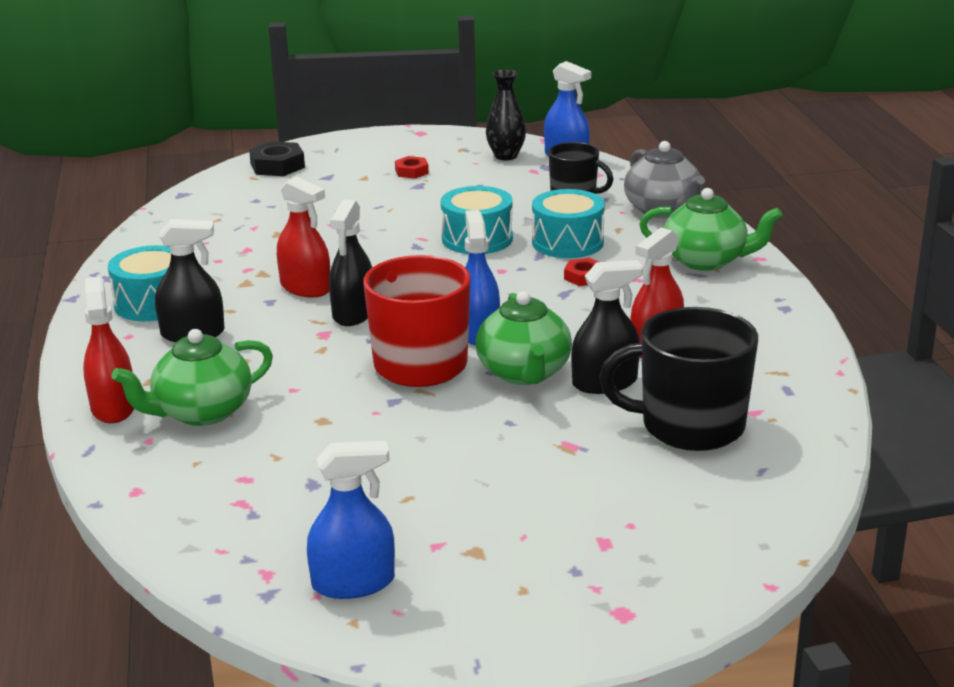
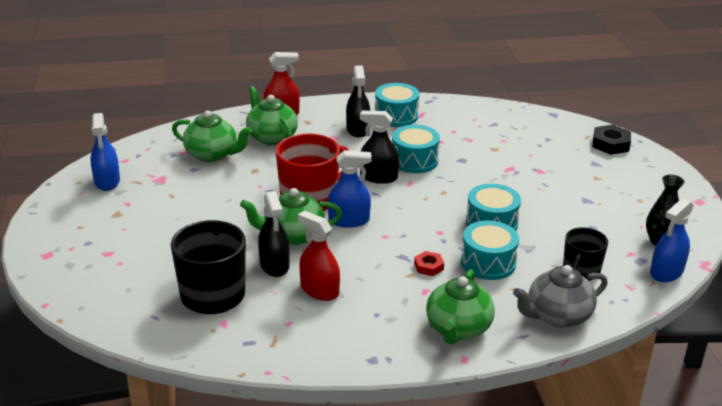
camera: 90 degrees right, 5 degrees up
(259, 469) = (212, 154): none -> green teapot
(305, 287) = (414, 160): red spray bottle -> turquoise drum
(411, 171) = (613, 197): red nut -> none

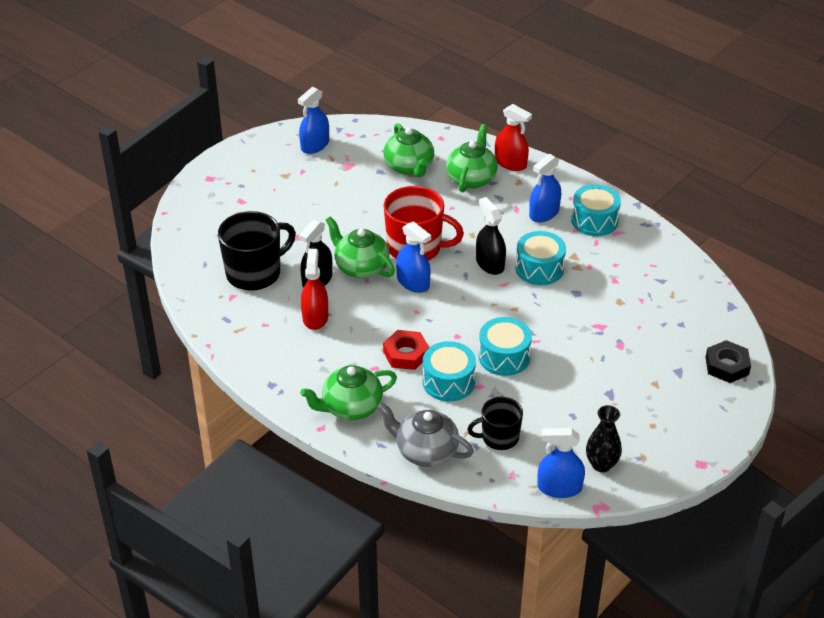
camera: 50 degrees right, 10 degrees up
(358, 129) = (544, 213): black spray bottle -> blue spray bottle
(428, 266) = (406, 354): red nut -> red nut, size x1.62

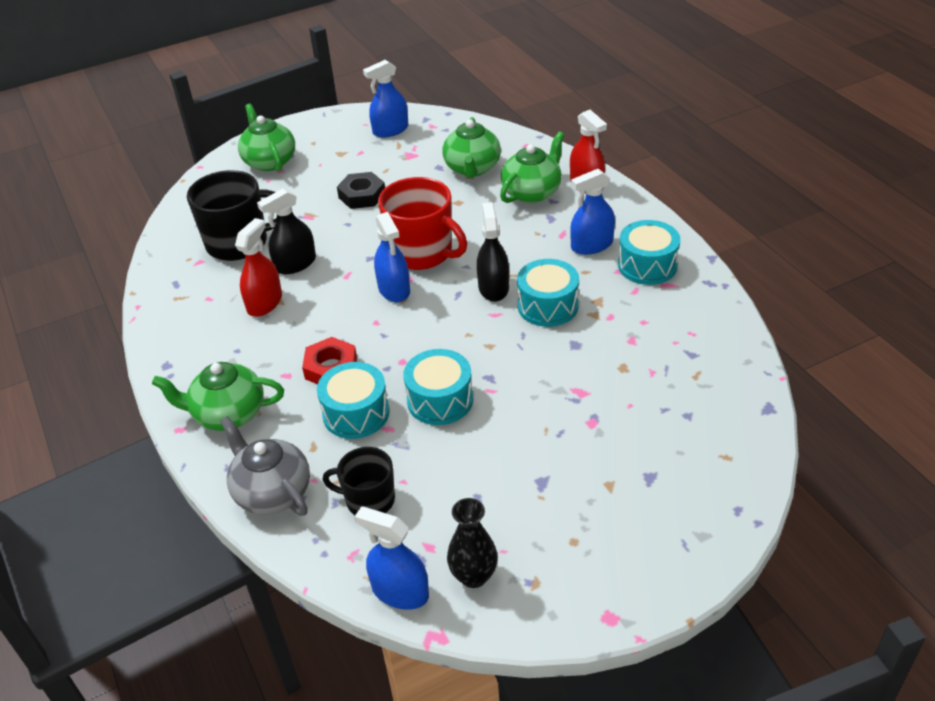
camera: 25 degrees right, 0 degrees up
(361, 267) = (350, 260): green teapot -> green teapot (269, 161)
(727, 366) = (721, 487): black nut -> black nut (362, 195)

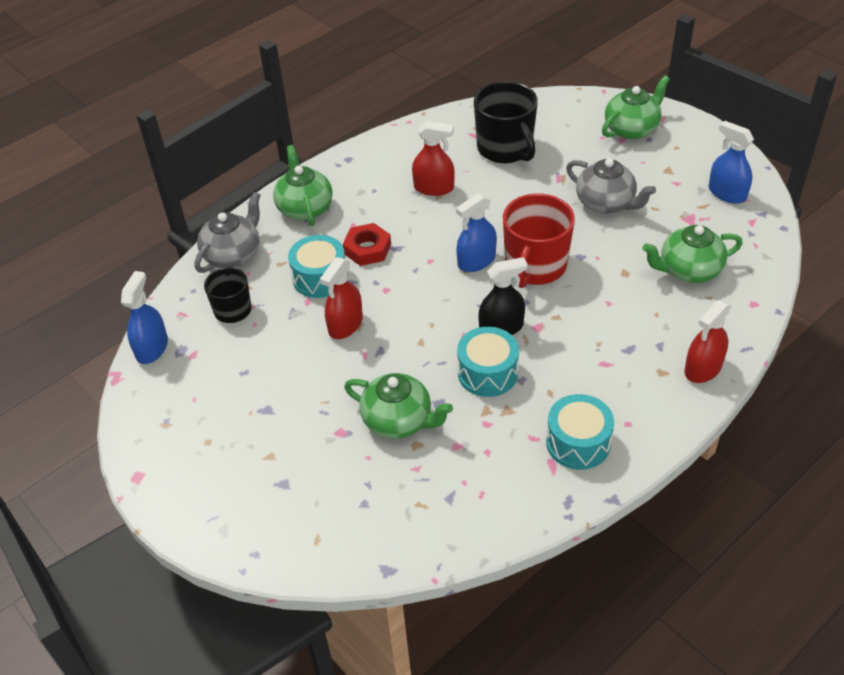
camera: 75 degrees right, 5 degrees up
(295, 264) = (489, 190): black spray bottle -> none
(362, 195) = (606, 203): black nut -> grey teapot
(440, 400) = (345, 324): turquoise drum -> red spray bottle
(473, 576) = (169, 386): black vase -> none
(532, 192) = (667, 326): green teapot -> green teapot (398, 420)
(591, 245) = (595, 391): blue spray bottle -> none

